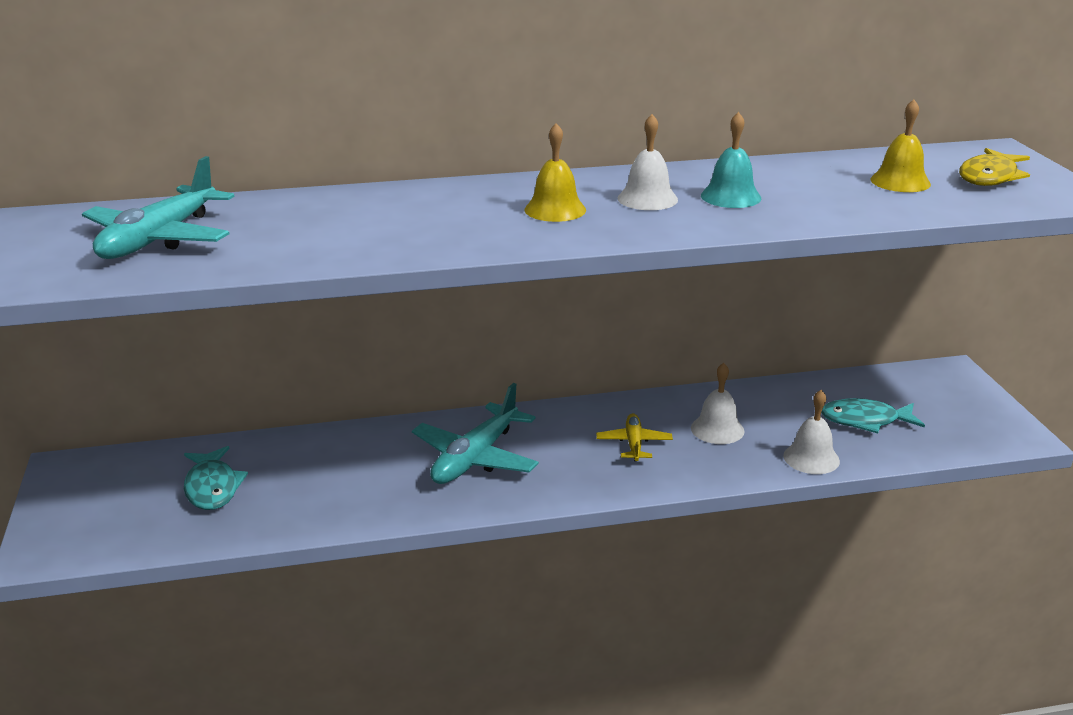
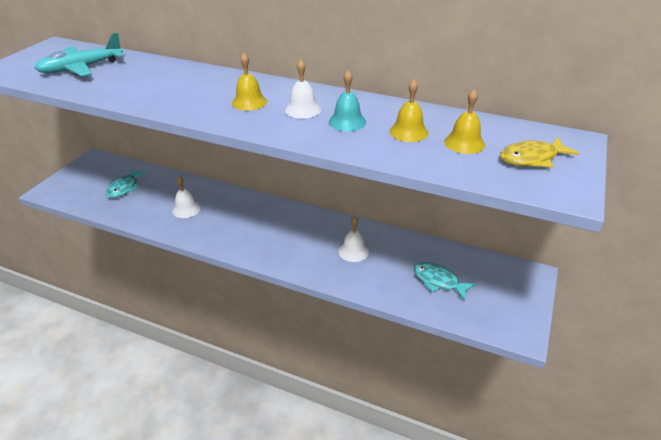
camera: 35 degrees right, 10 degrees up
(475, 458) = (230, 217): turquoise plane -> none
(634, 443) = (304, 241): yellow plane -> none
(811, 458) = (380, 289): white bell -> white bell (186, 209)
(821, 187) = (408, 132): none -> yellow bell

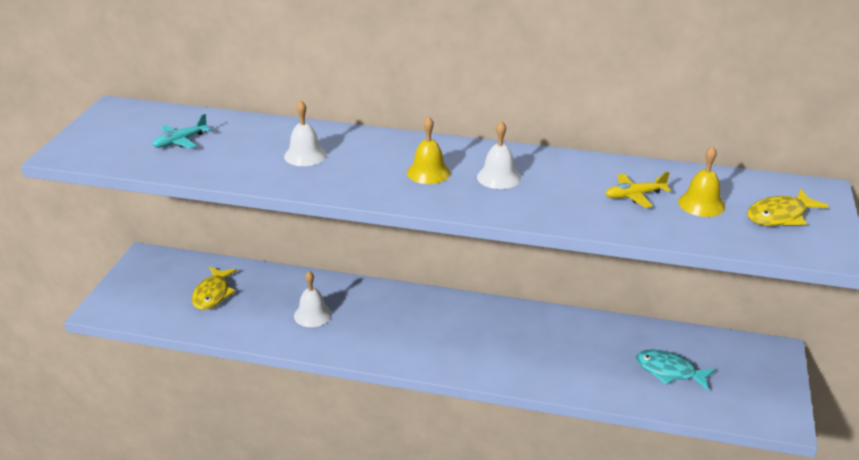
camera: 10 degrees left, 5 degrees down
(81, 68) = (180, 141): turquoise plane -> turquoise plane, size x0.55
(125, 188) = (213, 294): turquoise fish -> yellow fish
(347, 122) = (558, 189): turquoise bell -> none
(353, 251) = (553, 346): white bell -> white bell (305, 155)
(408, 132) = (634, 195): yellow bell -> yellow plane

